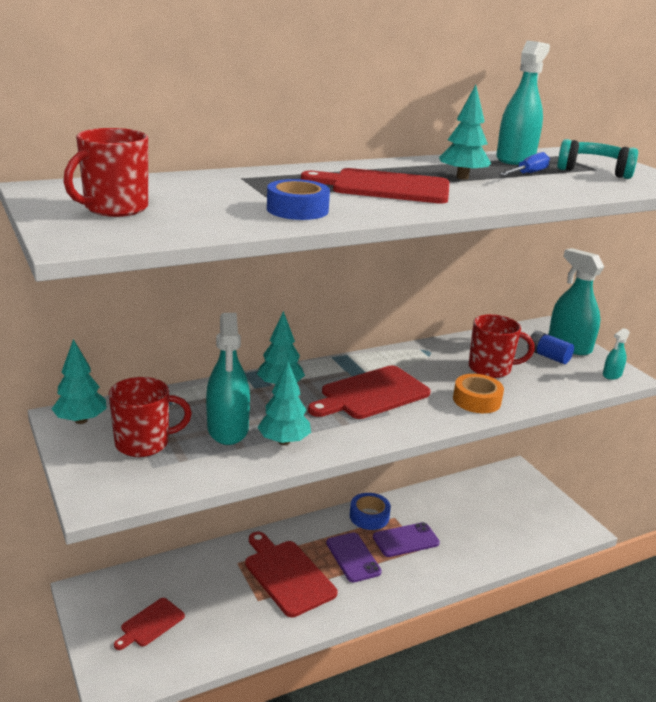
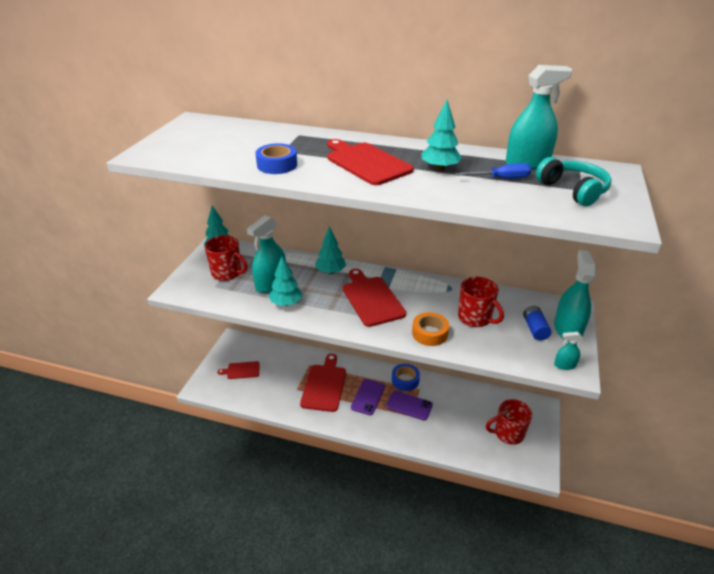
camera: 45 degrees right, 10 degrees up
(114, 208) = (196, 140): red mug -> red mug (508, 433)
(371, 394) = (372, 299): red cutting board -> red cutting board turned 60 degrees clockwise

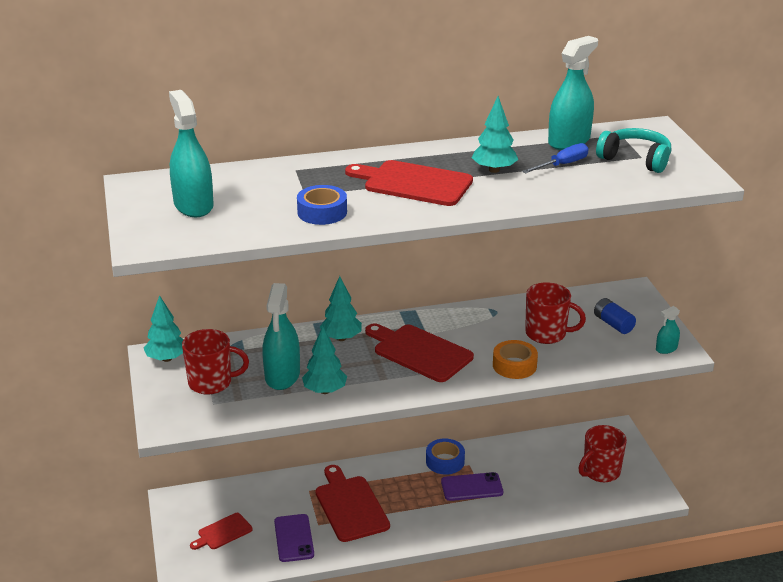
camera: 30 degrees left, 5 degrees down
(368, 397) = (415, 497): purple phone -> purple phone (294, 538)
(567, 329) = (643, 313): turquoise spray bottle -> turquoise spray bottle (193, 205)

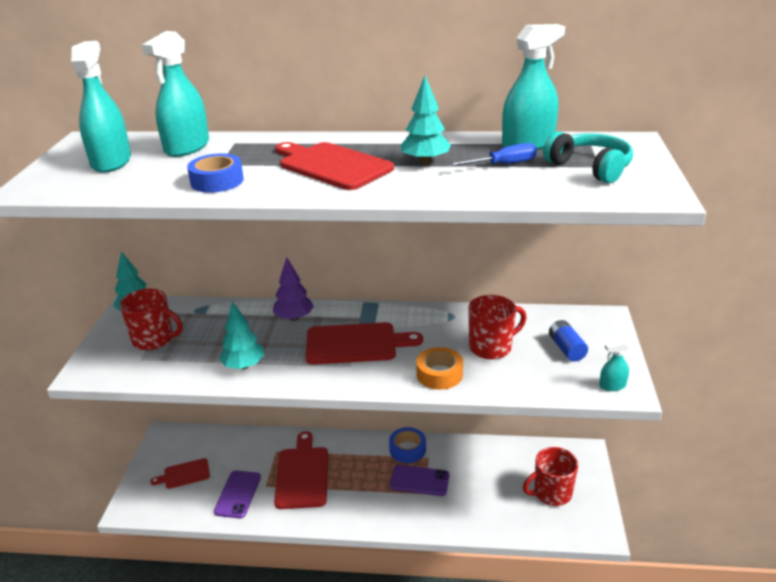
camera: 20 degrees right, 0 degrees up
(282, 376) = (218, 344): turquoise spray bottle -> turquoise spray bottle (187, 147)
(341, 338) = (294, 318): turquoise tree -> purple tree
(419, 352) = (356, 344): red cutting board -> red cutting board turned 120 degrees clockwise
(547, 334) = (491, 347): red mug -> red mug turned 60 degrees counterclockwise

